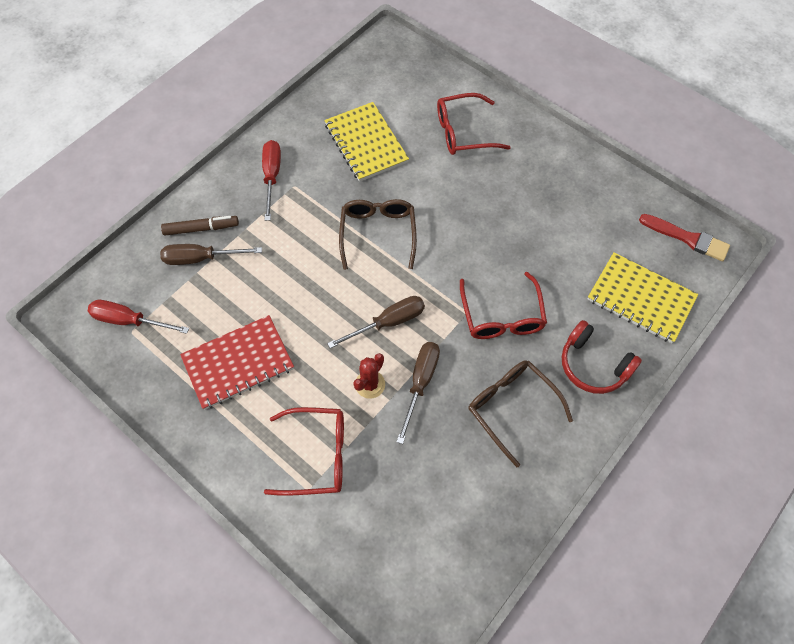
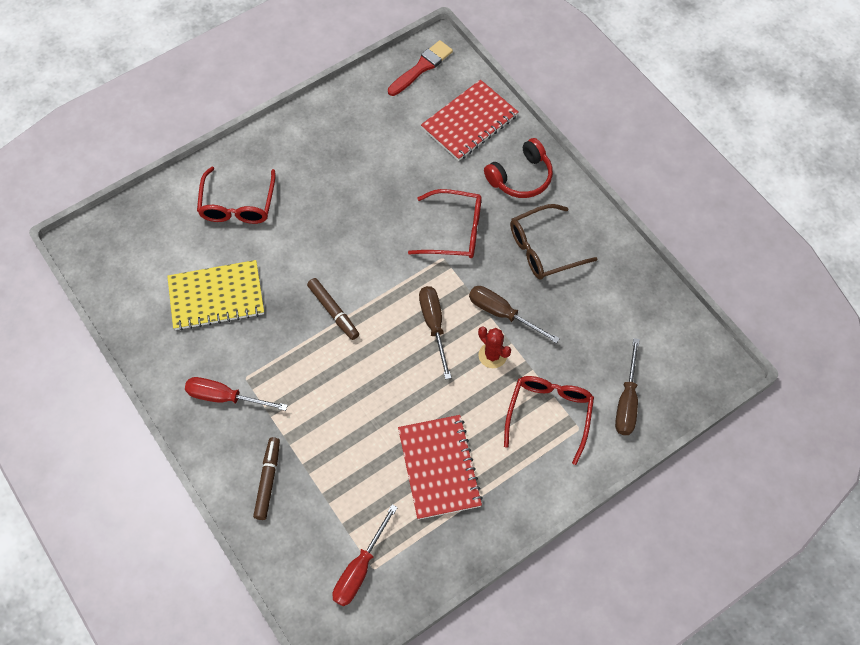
camera: 75 degrees left, 0 degrees up
(201, 258) = (306, 486): brown screwdriver -> brown screwdriver (627, 401)
(378, 234) = (333, 311): brown glasses -> brown marker
(640, 299) = (469, 122): yellow notebook -> red notebook

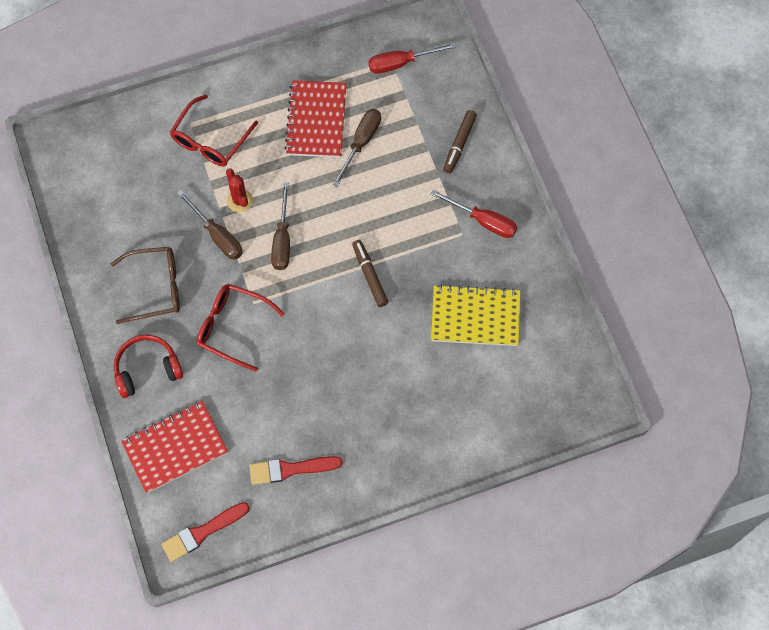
camera: 165 degrees left, 5 degrees up
(238, 204) = (437, 411): red glasses -> none
(360, 569) = (401, 63): red screwdriver -> red screwdriver turned 150 degrees counterclockwise
(361, 129) = (291, 469): none -> red brush
(627, 401) = (141, 134): brown screwdriver -> brown screwdriver (361, 143)

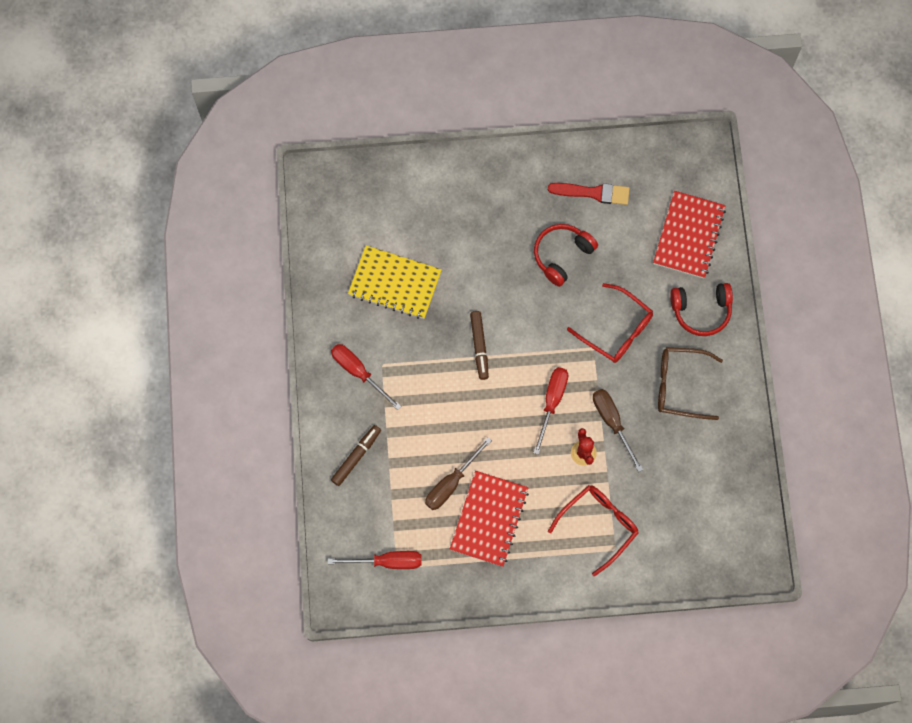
camera: 165 degrees left, 5 degrees up
(175, 447) = (688, 236): red notebook -> red notebook turned 60 degrees counterclockwise
(202, 532) = (678, 160): red brush -> none
(282, 240) = (552, 402): brown screwdriver -> red screwdriver
(308, 391) = (562, 255): none -> red headphones

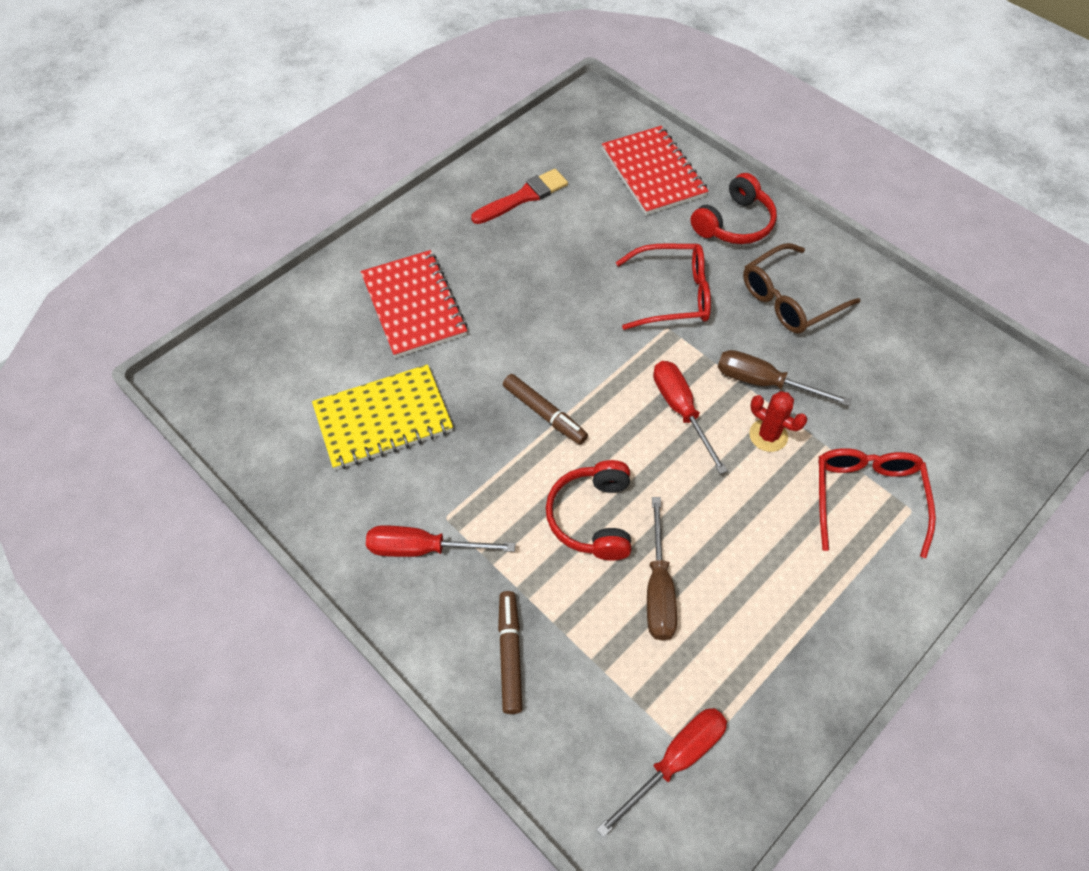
camera: 40 degrees left, 15 degrees down
(489, 519) = (744, 594): red notebook -> red notebook (414, 305)
(562, 255) = (547, 268): red headphones -> red headphones (593, 517)

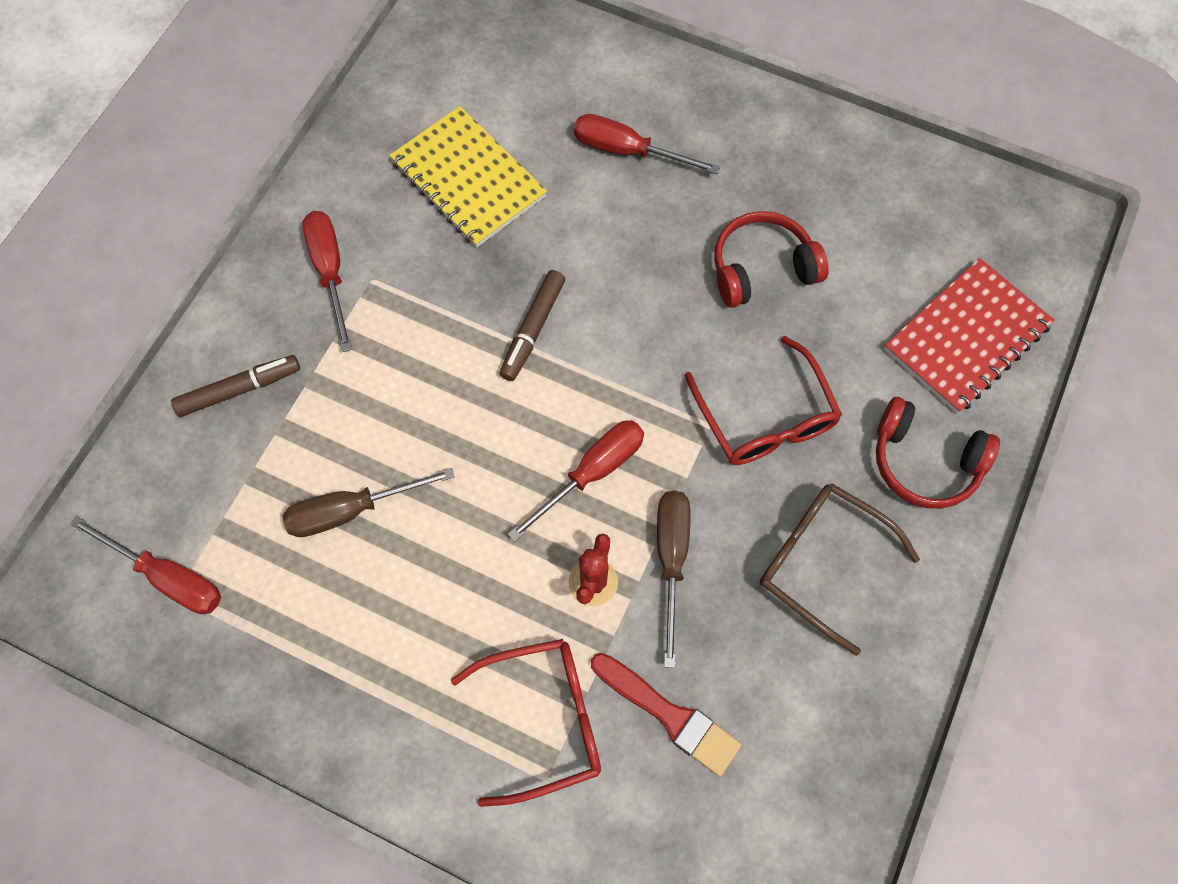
camera: 70 degrees right, 10 degrees up
(414, 305) = (627, 151): red notebook -> red screwdriver
(523, 197) = (845, 203): red brush -> red brush (669, 715)
(593, 517) = (417, 419): red headphones -> red headphones (762, 269)

